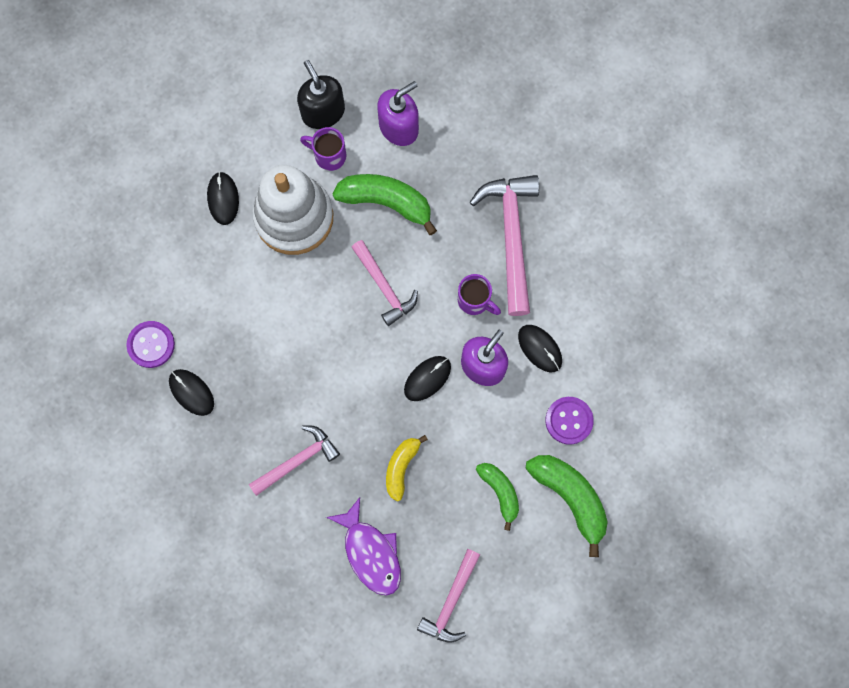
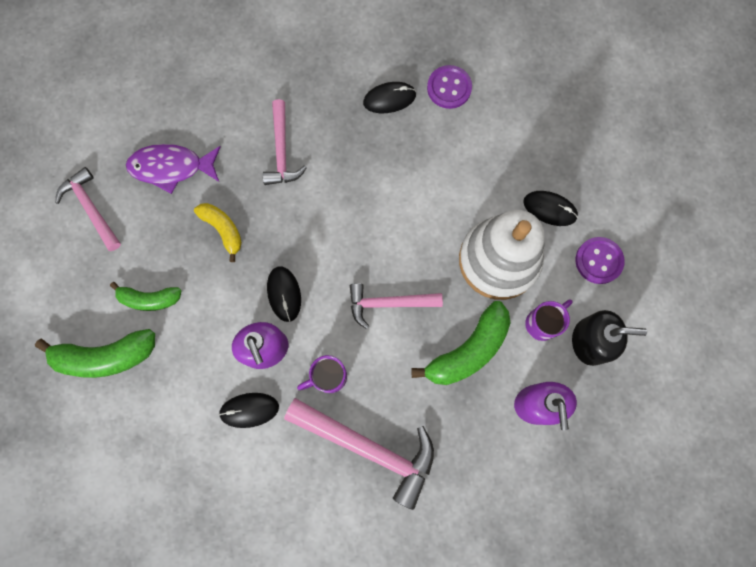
camera: 120 degrees right, 0 degrees up
(569, 420) = (170, 396): purple button -> purple button (598, 261)

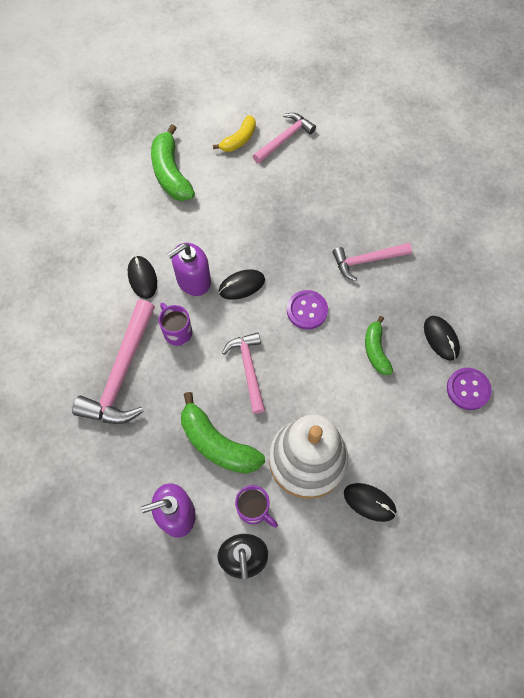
camera: 80 degrees right, 10 degrees down
(149, 299) = (220, 192): green banana -> green banana (376, 350)
(171, 167) = (331, 184): purple fish -> none
(223, 230) = (287, 230): yellow banana -> yellow banana (239, 140)
(550, 209) = (369, 502): black mouse -> black mouse turned 75 degrees counterclockwise
(598, 261) = (327, 558): purple button -> purple button (307, 310)

